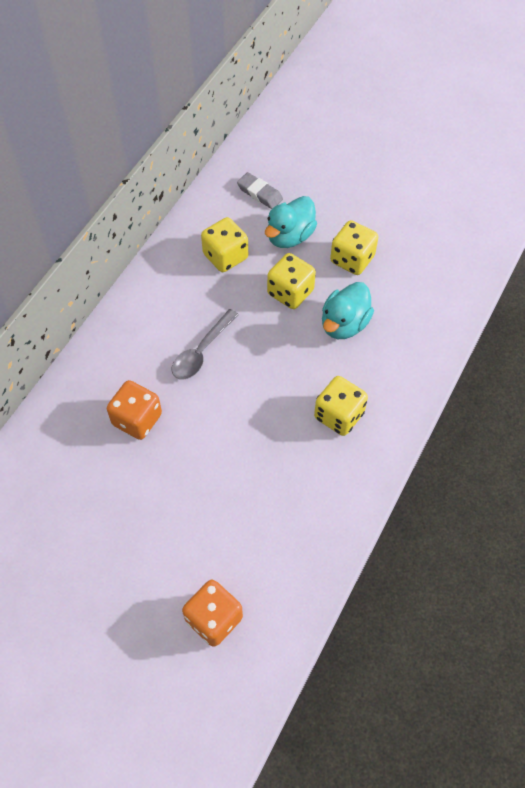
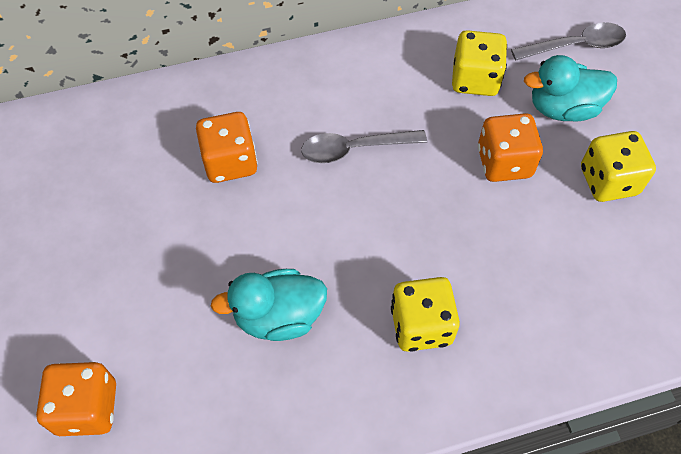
camera: 45 degrees right, 0 degrees up
(259, 193) = (575, 46): grey eraser -> grey spoon
(290, 292) = (504, 162): yellow dice -> orange dice
(344, 324) = (528, 239): turquoise duck -> turquoise duck (278, 317)

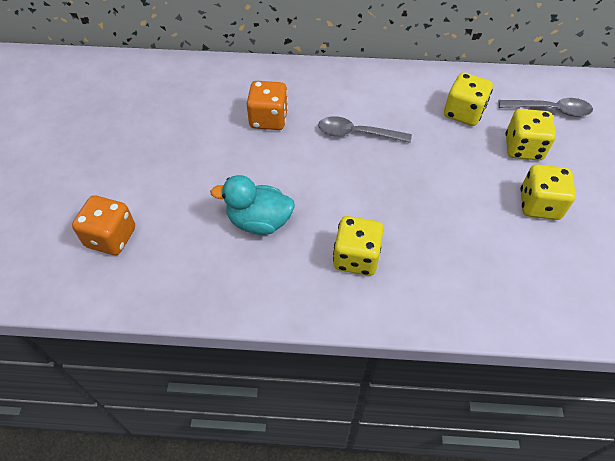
camera: 20 degrees right, 5 degrees down
(504, 162) = (463, 171): orange dice -> none
(563, 108) = (523, 148): turquoise duck -> yellow dice

